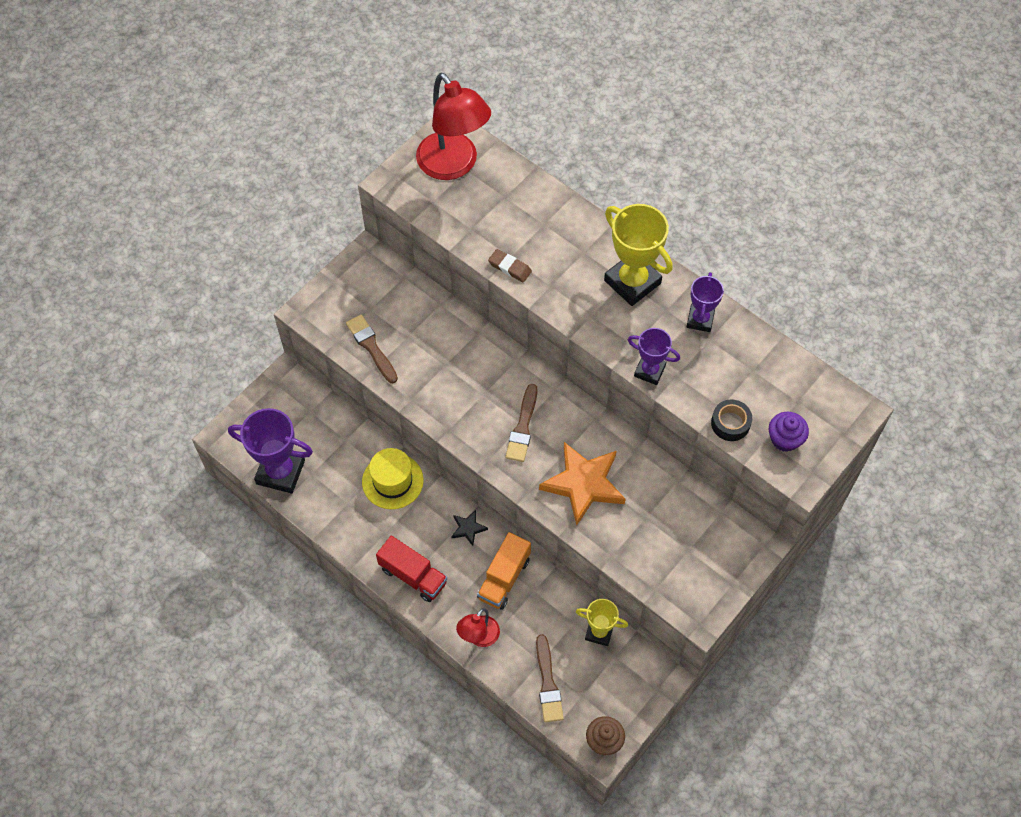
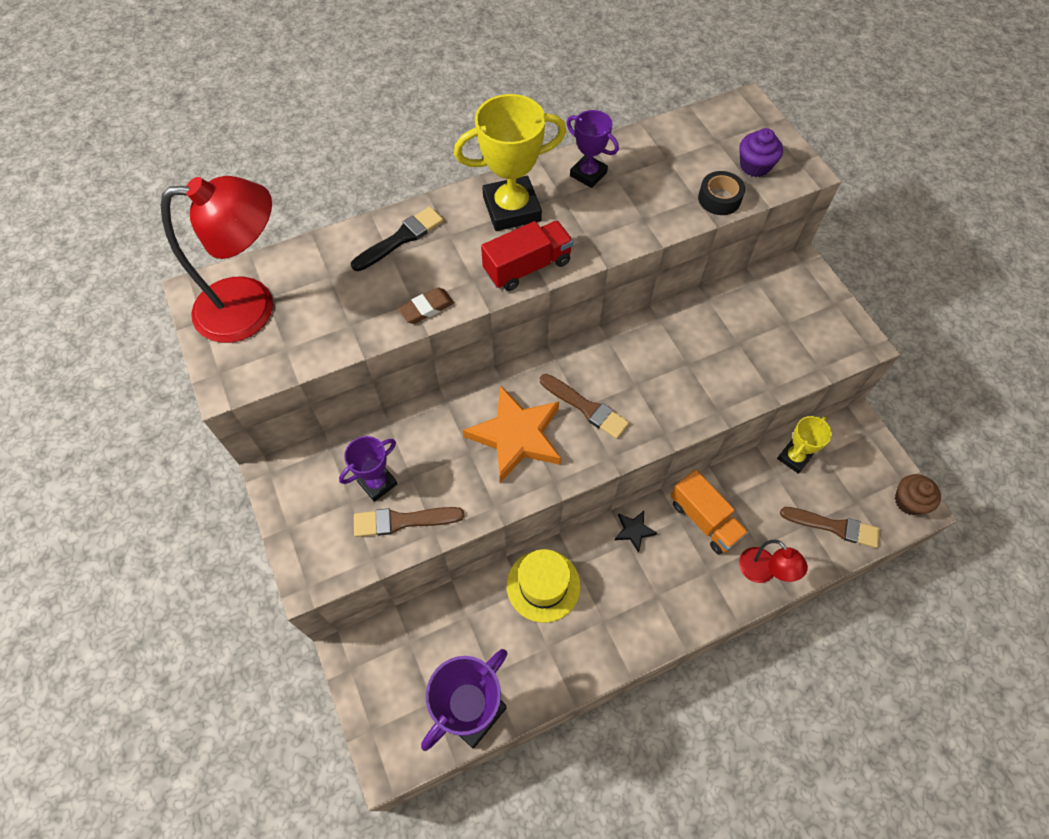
camera: 65 degrees left, 0 degrees up
(413, 575) = (666, 610): red truck -> red truck (527, 267)
(562, 223) = (401, 238): none -> black brush
(583, 484) = (678, 380): orange star -> orange star (516, 436)
(649, 371) = (627, 237): purple trophy -> purple trophy (377, 483)

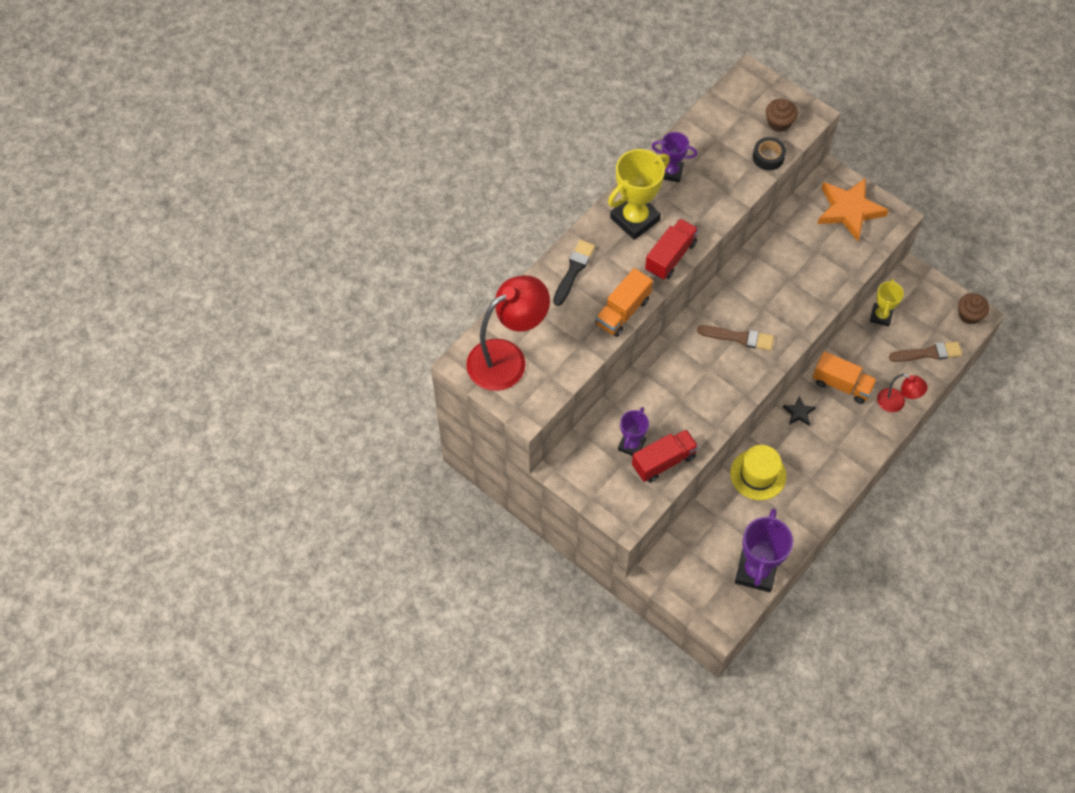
camera: 25 degrees left, 0 degrees up
(402, 521) = (663, 461): brown brush -> red truck
(426, 308) = (622, 312): brown eraser -> orange truck
(516, 436) = (704, 376): orange star -> orange star (849, 210)
(755, 166) = (779, 123): purple cupcake -> brown cupcake

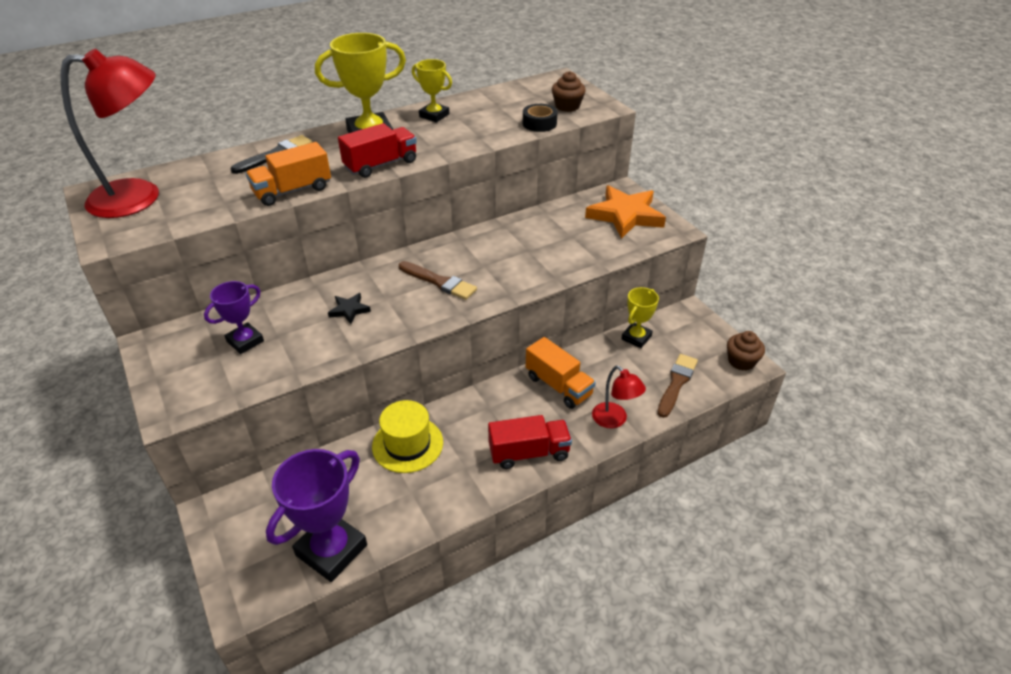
camera: 20 degrees right, 20 degrees down
(663, 461) = (266, 366): red truck -> red truck (529, 453)
(671, 172) = (434, 115): purple trophy -> yellow trophy
(798, 412) = (493, 398): black star -> black star (349, 310)
(928, 353) = (676, 383): brown brush -> brown brush turned 75 degrees counterclockwise

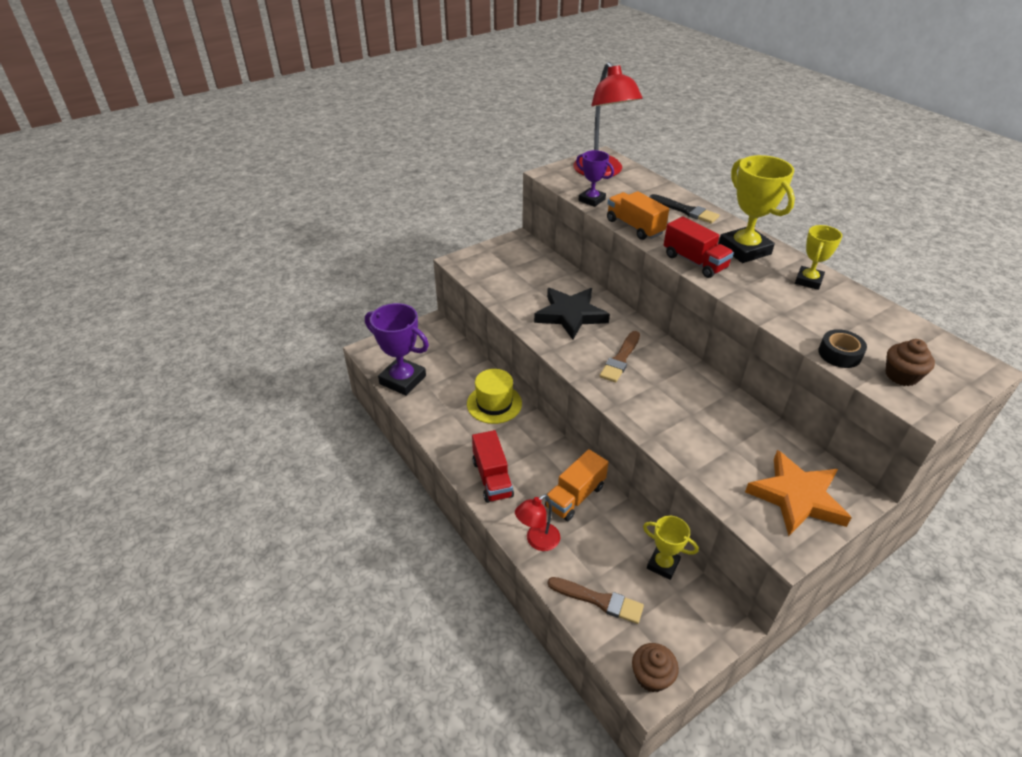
camera: 85 degrees right, 0 degrees up
(245, 341) = (526, 275): purple trophy -> purple trophy (591, 200)
(349, 310) = (570, 315): black star -> black star, size x2.21

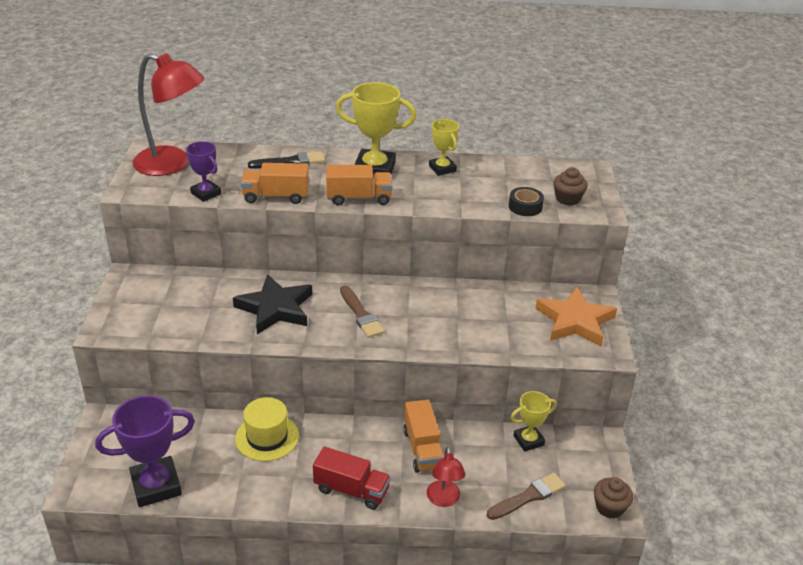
camera: 55 degrees left, 5 degrees down
(591, 200) = (206, 193): purple trophy -> purple trophy turned 60 degrees clockwise
(694, 262) = (359, 198): red truck -> orange truck

